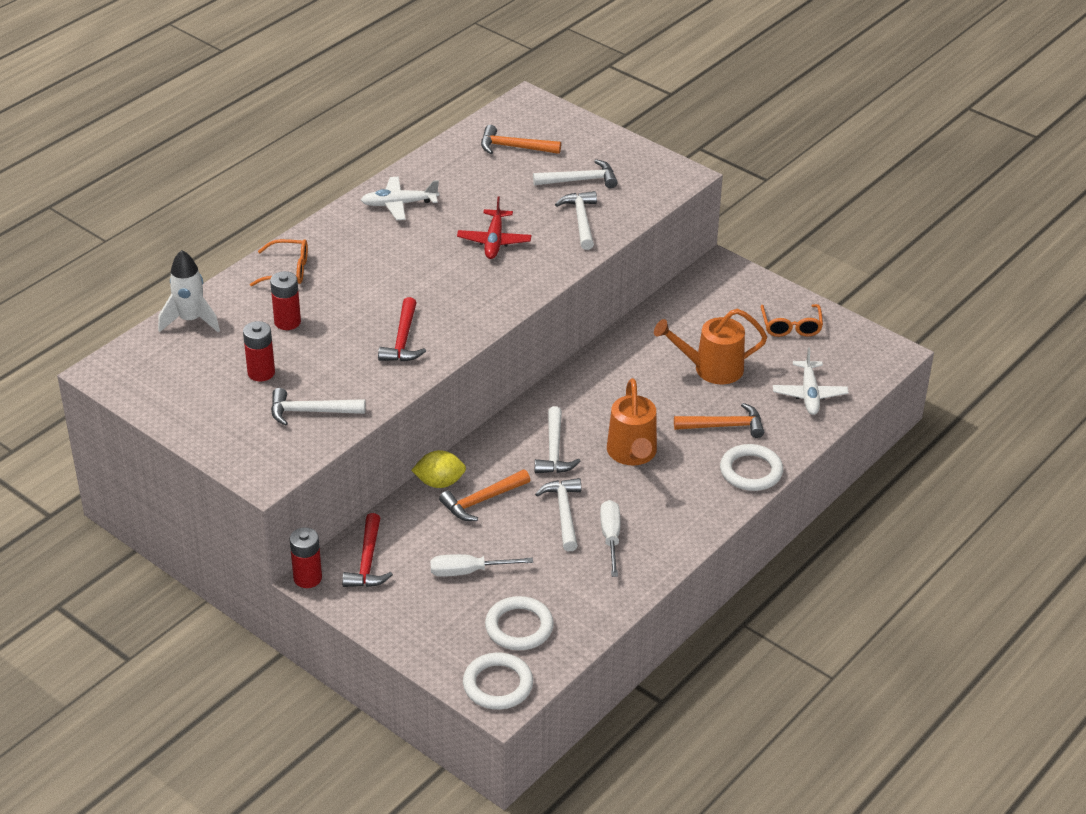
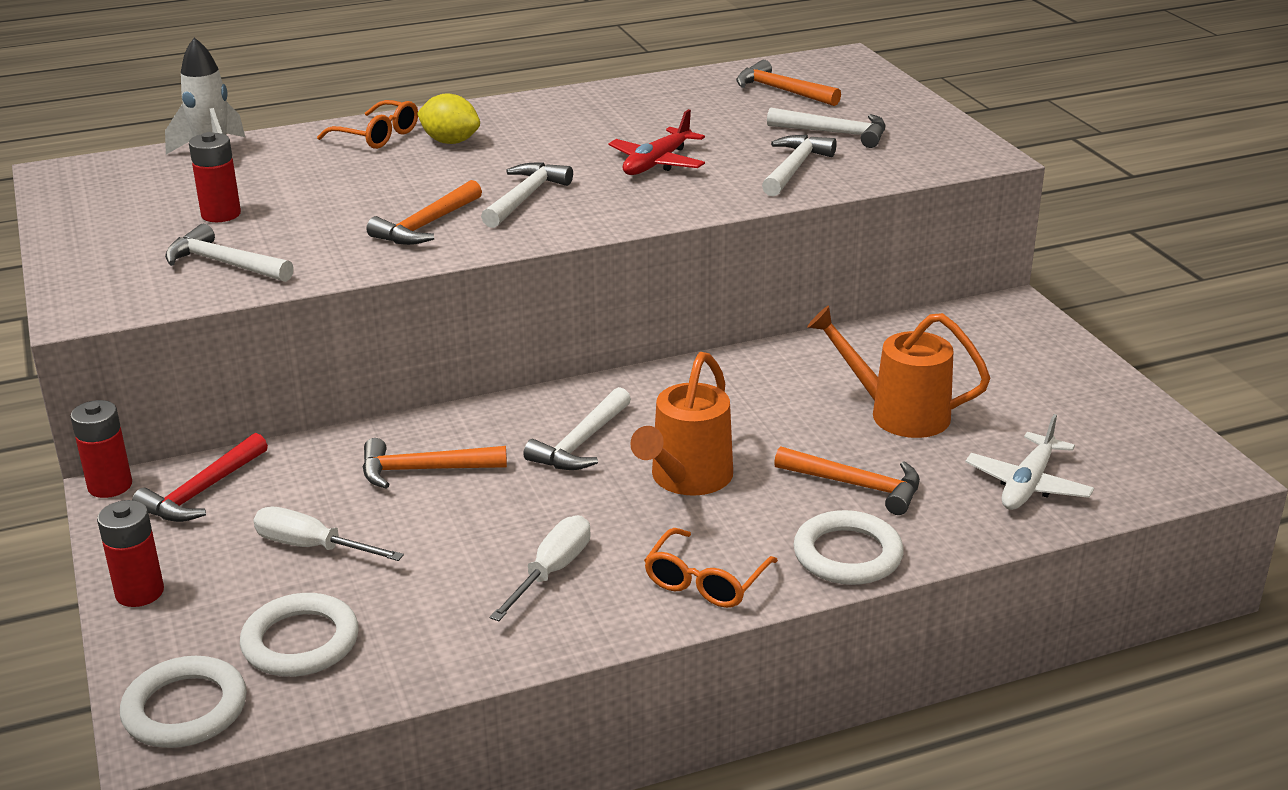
camera: 30 degrees right, 10 degrees down
(287, 322) = (314, 178): red battery -> red battery (139, 592)
(399, 204) = (580, 109): white plane -> none
(403, 340) = (426, 225): red hammer -> orange hammer
(439, 482) = (393, 433): yellow lemon -> yellow lemon (450, 142)
(564, 513) = (517, 520): white hammer -> white hammer (525, 197)
(791, 326) = (1065, 397): orange glasses -> orange glasses (705, 581)

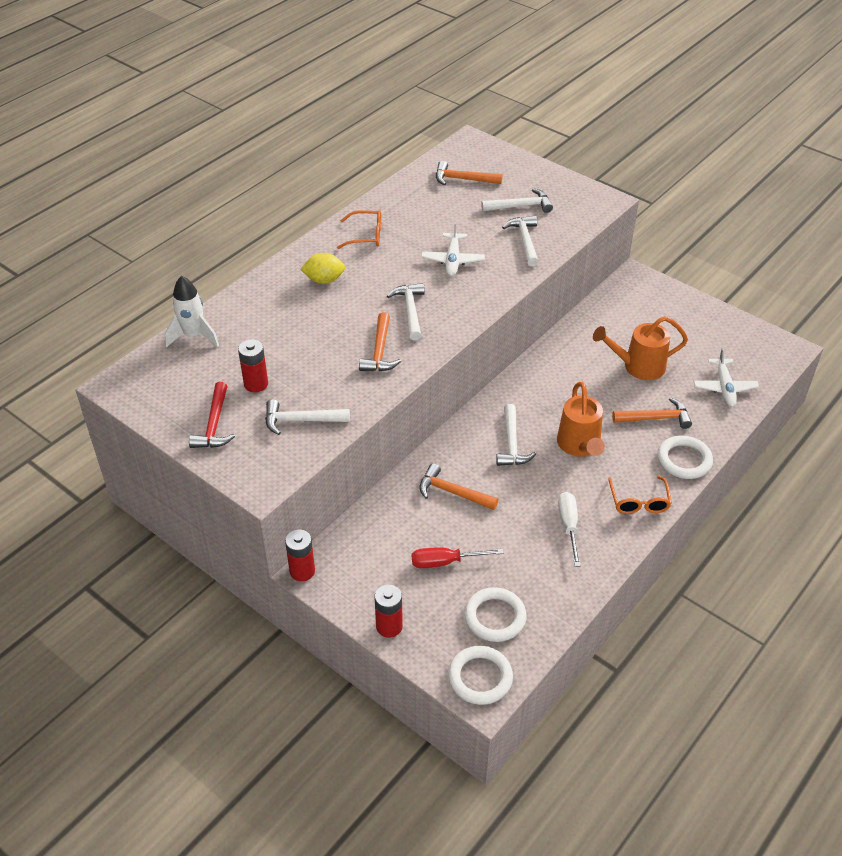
camera: 30 degrees left, 15 degrees up
(202, 492) = (355, 553): red hammer -> red hammer (214, 424)
(312, 547) = (445, 562): white screwdriver -> red screwdriver
(377, 136) = (277, 289): orange glasses -> orange glasses (366, 235)
(424, 470) = (453, 492): orange hammer -> orange hammer turned 60 degrees clockwise
(657, 163) = (452, 260): red plane -> white plane

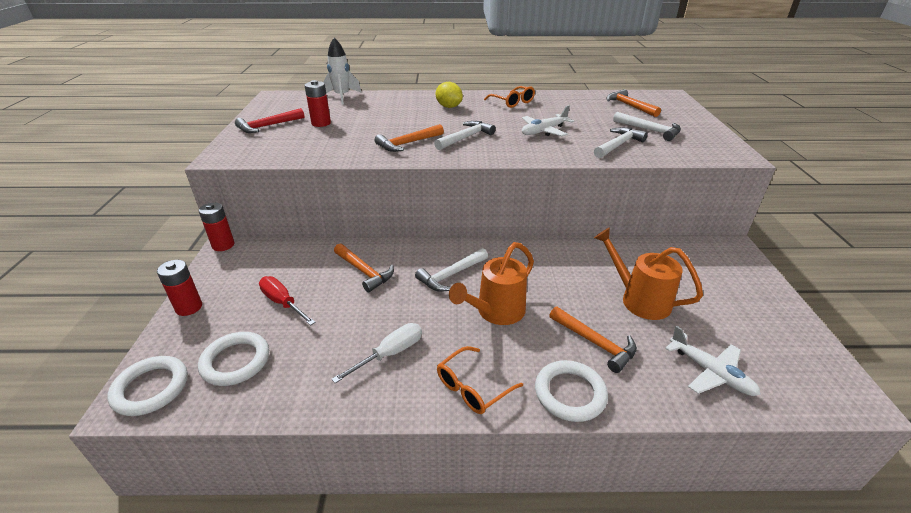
camera: 50 degrees right, 10 degrees down
(301, 420) = (301, 146): white hammer -> none
(453, 492) = (364, 271): orange hammer -> orange hammer turned 150 degrees clockwise
(724, 388) = (710, 372): white plane -> white plane turned 90 degrees counterclockwise

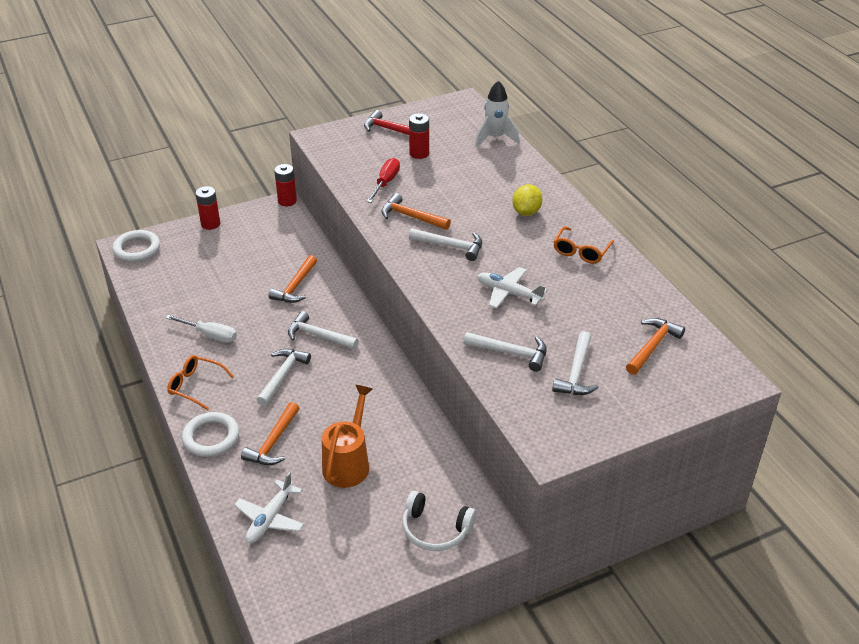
camera: 65 degrees right, 5 degrees up
(236, 361) = (172, 270): white ring -> none
(283, 303) = (237, 262): red screwdriver -> red screwdriver (386, 182)
(495, 312) = (282, 376): orange watering can -> white hammer
(730, 272) = (435, 530): none -> white headphones

